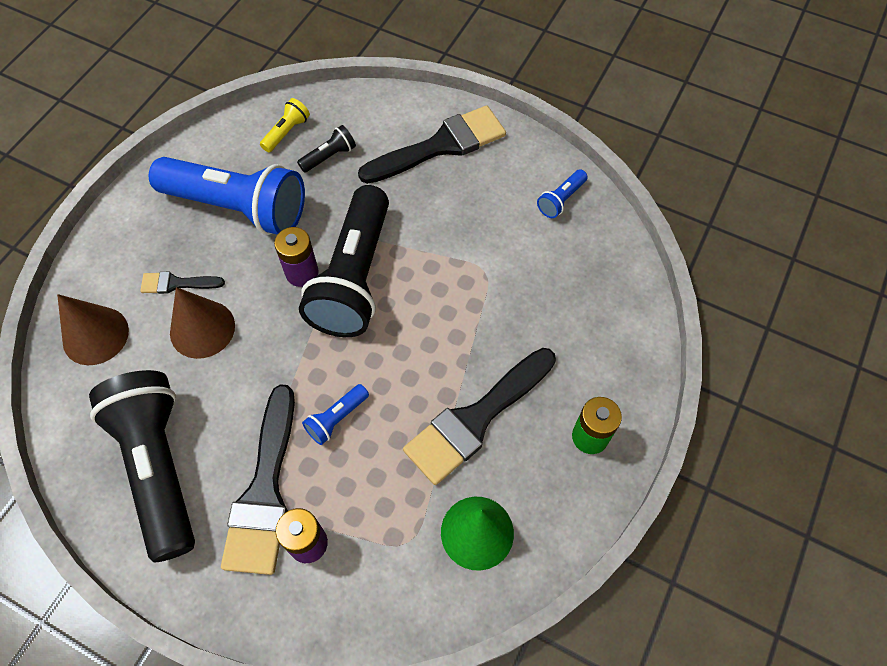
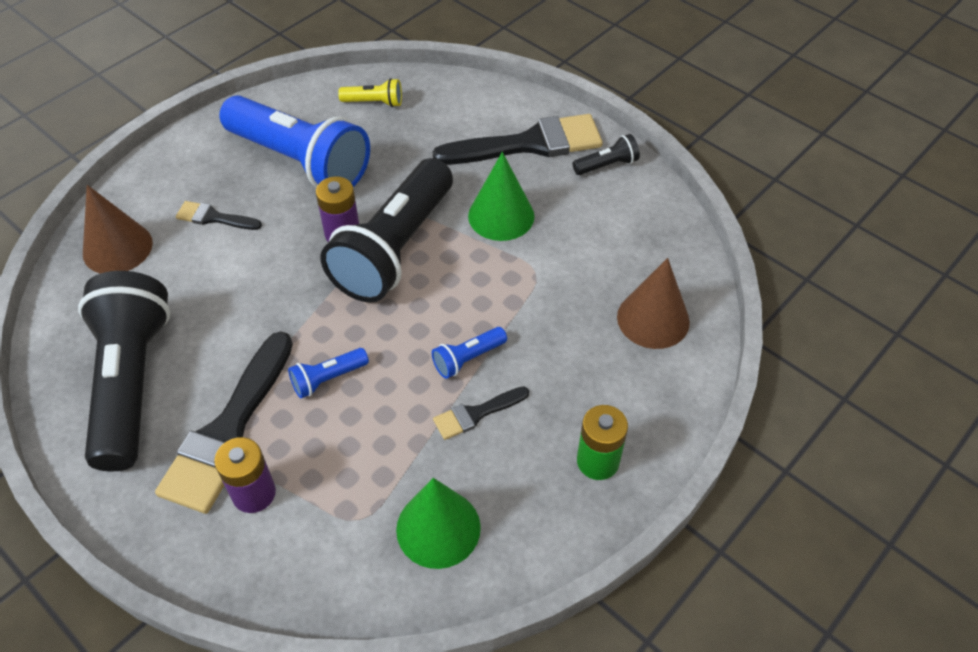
camera: 15 degrees right, 10 degrees down
(202, 329) = (223, 264): brown cone -> brown cone (653, 319)
(286, 132) = (374, 102): yellow flashlight -> yellow flashlight turned 45 degrees clockwise
(329, 156) = (409, 132): black flashlight -> black flashlight (607, 165)
(438, 223) = (501, 216): none -> green cone
(476, 419) = (476, 414): black brush -> black brush, size x0.48
(561, 200) = (642, 219): blue flashlight -> blue flashlight (468, 359)

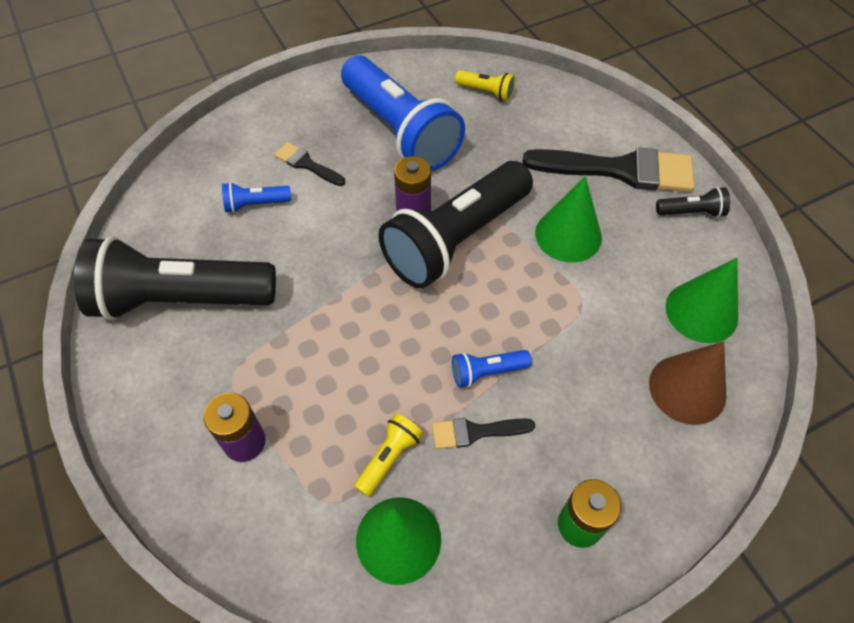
camera: 20 degrees right, 5 degrees up
(117, 248) = (216, 169): brown cone -> none
(131, 383) = (181, 299): black flashlight -> black flashlight turned 105 degrees counterclockwise
(228, 431) = (245, 372): black brush -> none
(328, 379) = (350, 350): blue flashlight -> blue flashlight (256, 204)
(403, 462) = (389, 458): none -> yellow flashlight
(644, 250) = (701, 312): none -> green cone

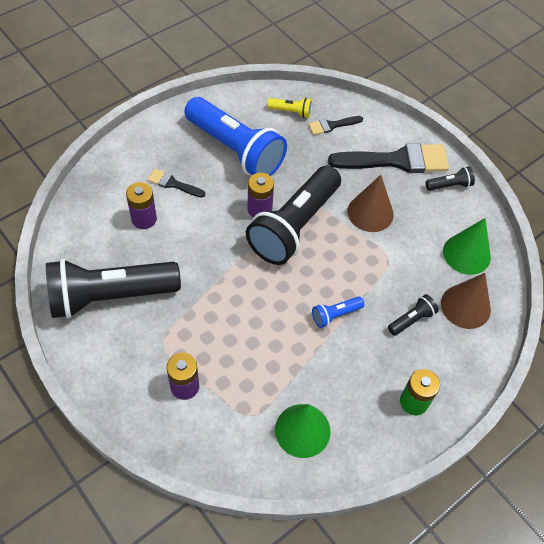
camera: 15 degrees left, 0 degrees up
(256, 204) = (144, 219): blue flashlight -> purple battery
(389, 458) = (284, 381): yellow flashlight -> none
(475, 432) = (336, 355): black brush -> black brush (332, 125)
(568, 235) = (370, 213): green cone -> brown cone
(600, 396) = (411, 320): none -> black flashlight

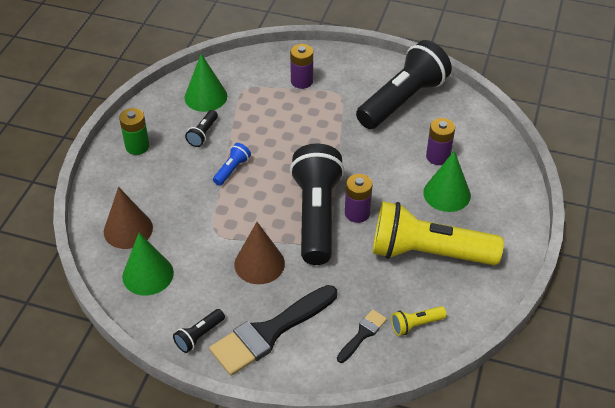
camera: 150 degrees right, 10 degrees down
(173, 184) = (447, 194): black brush -> green cone
(235, 150) = (428, 253): blue flashlight -> yellow flashlight
(411, 320) = (169, 197): black flashlight -> black flashlight (203, 134)

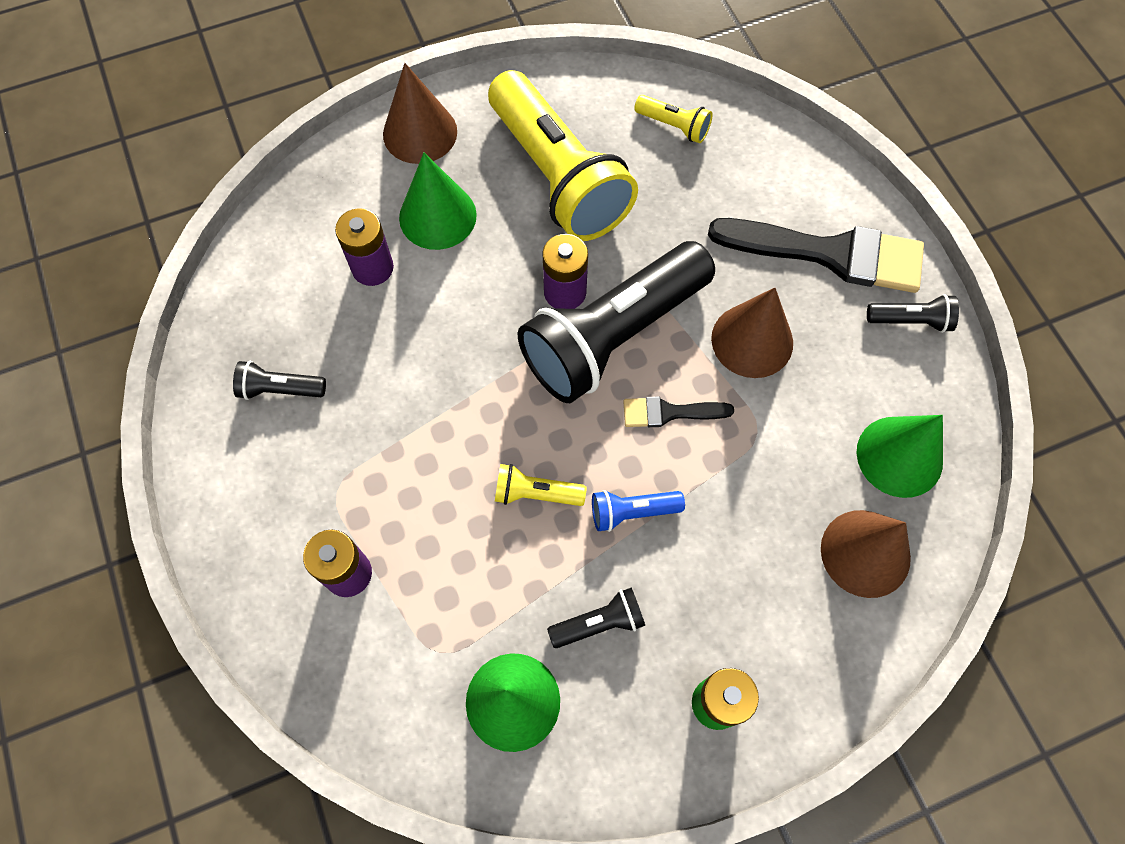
camera: 130 degrees left, 20 degrees up
(273, 147) = (536, 493): none -> yellow flashlight
(362, 334) = (737, 165): black brush -> black brush (669, 413)
(402, 100) = (280, 389): black flashlight -> black flashlight, size x0.41
(508, 216) = (420, 133): none -> brown cone

